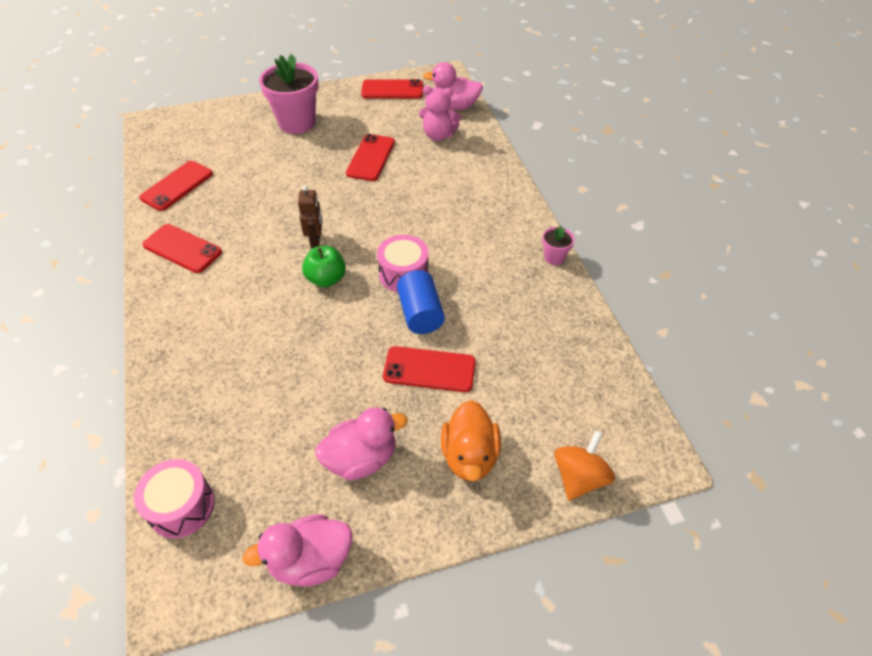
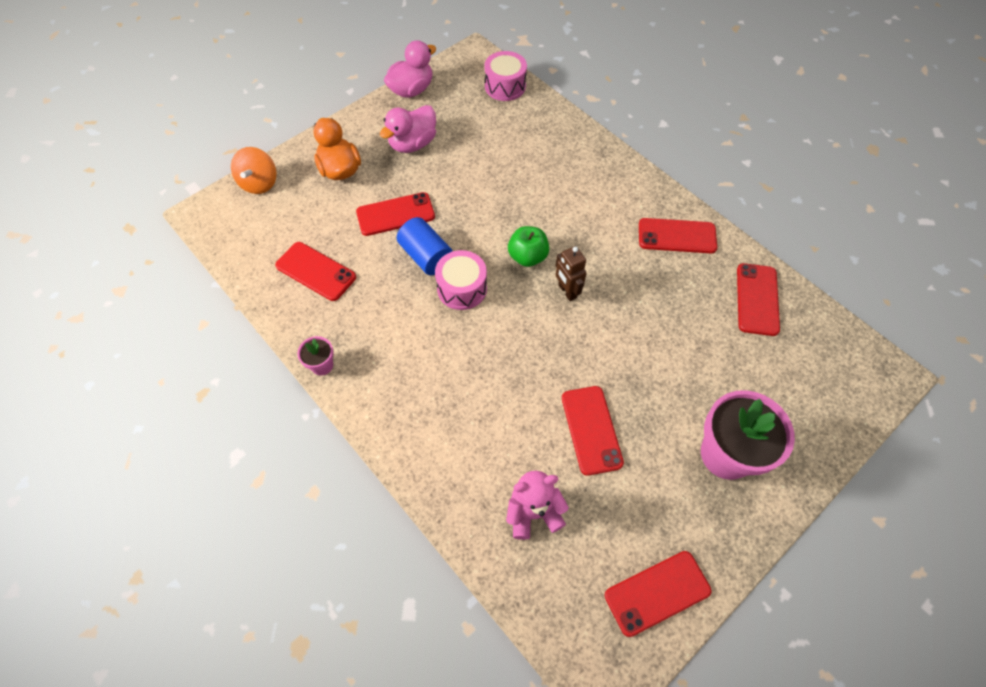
camera: 155 degrees right, 10 degrees up
(455, 106) = (544, 594): pink duck -> none
(537, 338) = (316, 271): none -> red phone

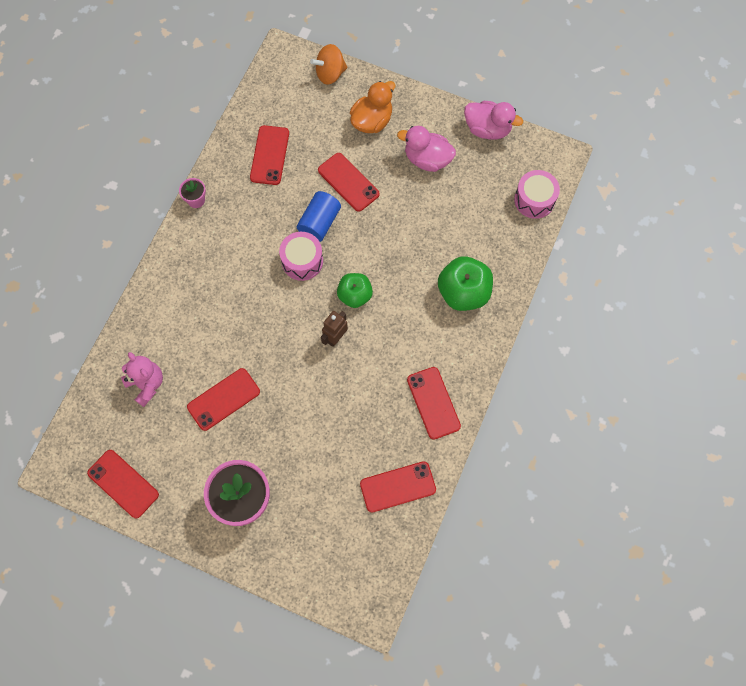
camera: 65 degrees right, 10 degrees up
(571, 170) = (463, 292): none -> green apple

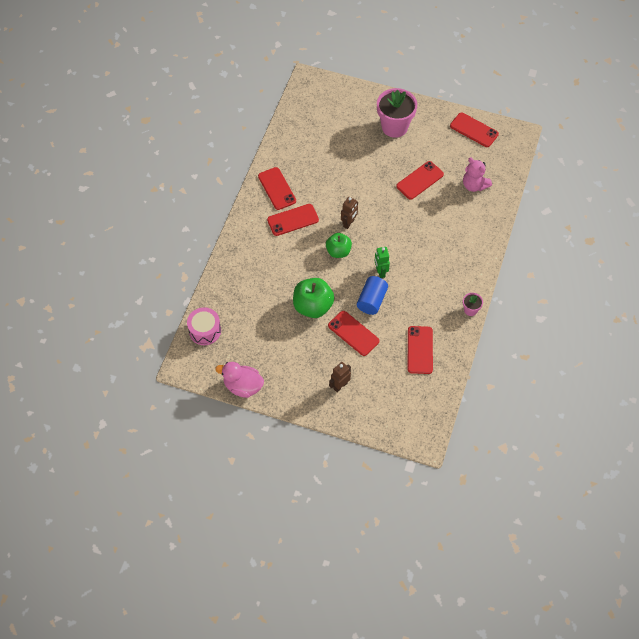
camera: 175 degrees right, 10 degrees down
(302, 261) = (380, 272): pink drum -> green robot
(330, 73) = (381, 425): orange spinning top -> none
(372, 121) = (340, 385): orange duck -> brown robot
(398, 487) = (297, 141): red phone -> red phone (293, 220)
(427, 159) = (291, 357): pink duck -> none
(463, 292) = (259, 259): green apple -> green apple (313, 306)

